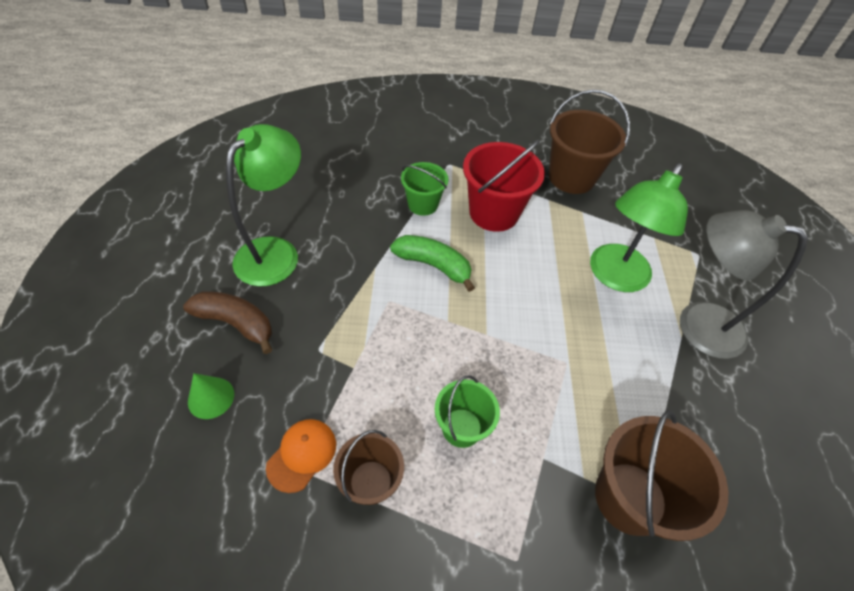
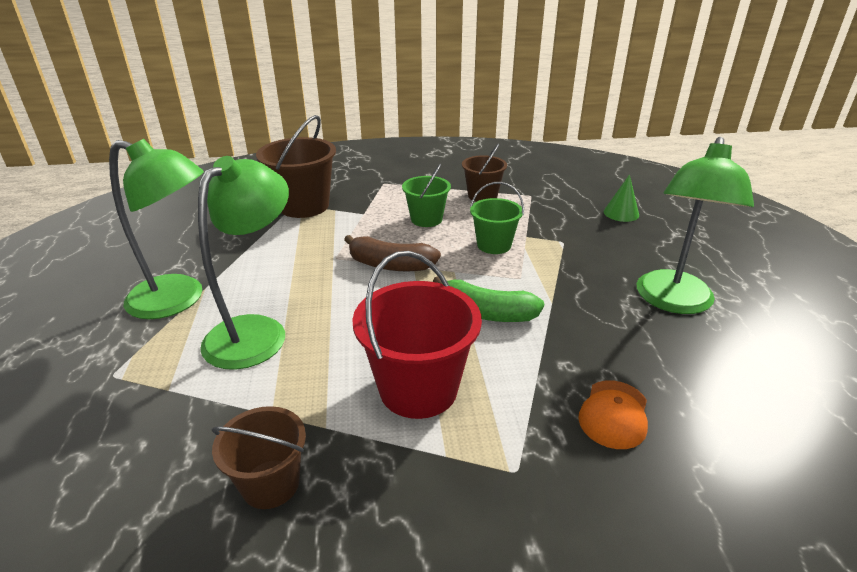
camera: 175 degrees right, 20 degrees down
(236, 323) = (648, 248): brown banana -> brown banana (390, 265)
(302, 455) = (534, 200): orange cap -> orange cap (614, 414)
(423, 204) = (530, 385): green bucket -> green bucket (494, 245)
(571, 177) = (270, 484): brown bucket -> brown bucket, size x0.61
(696, 324) = (179, 300): grey lamp -> green lamp

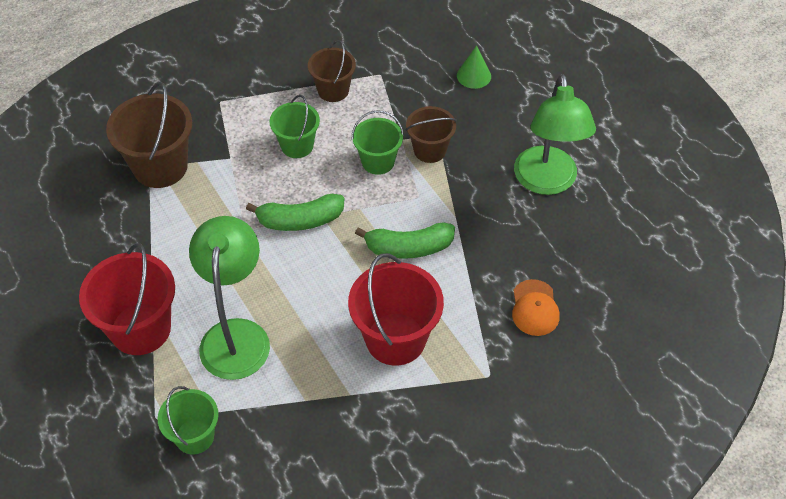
camera: 25 degrees left, 20 degrees up
(128, 406) = (194, 436): none -> green bucket
(179, 300) = (140, 329): green lamp -> red bucket
(270, 484) = (342, 447): brown bucket -> brown bucket (430, 150)
(390, 265) = (300, 220): brown banana -> green banana

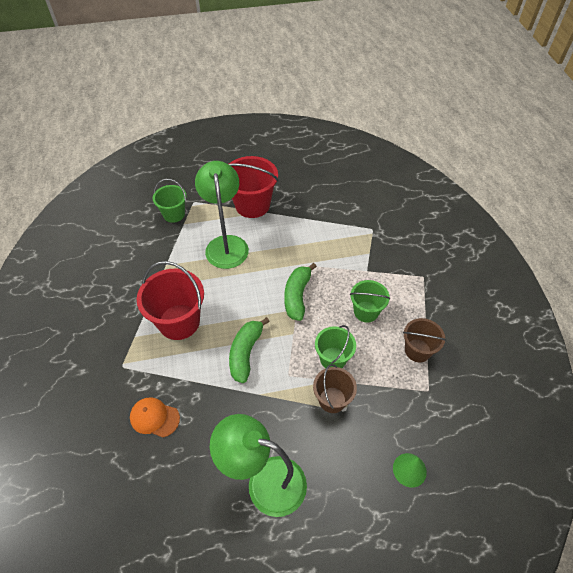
camera: 110 degrees right, 0 degrees up
(160, 166) = (371, 234): brown bucket -> none
(236, 335) = (226, 244): green lamp -> green lamp turned 120 degrees counterclockwise

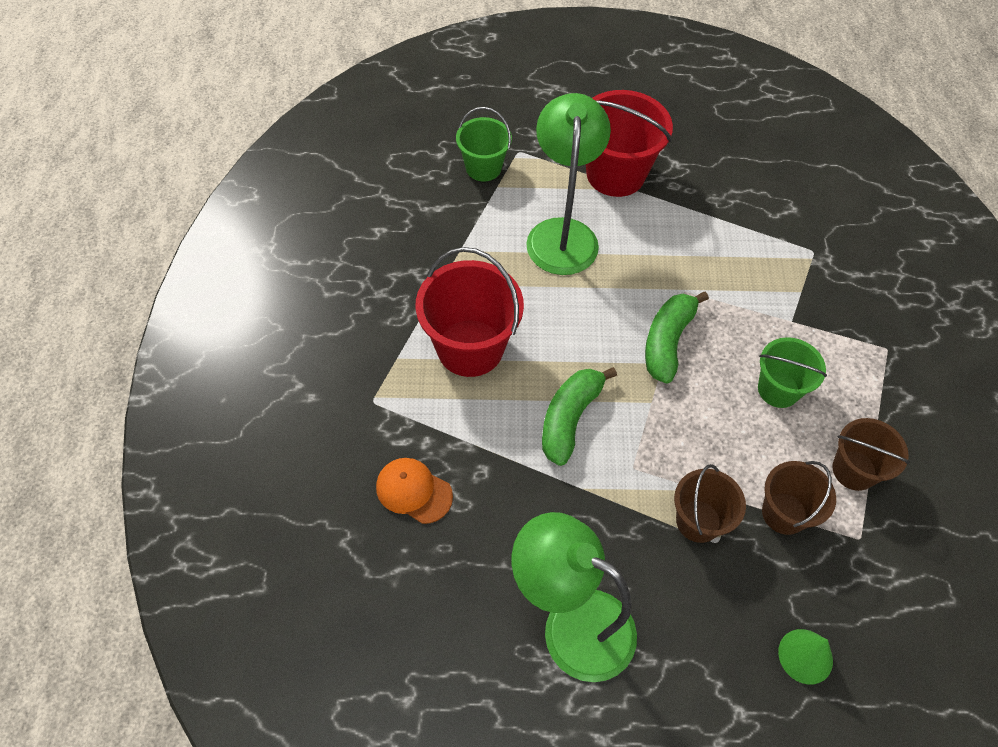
camera: 10 degrees right, 5 degrees up
(333, 359) = (710, 456): green bucket -> none
(382, 384) = (784, 513): none -> brown bucket

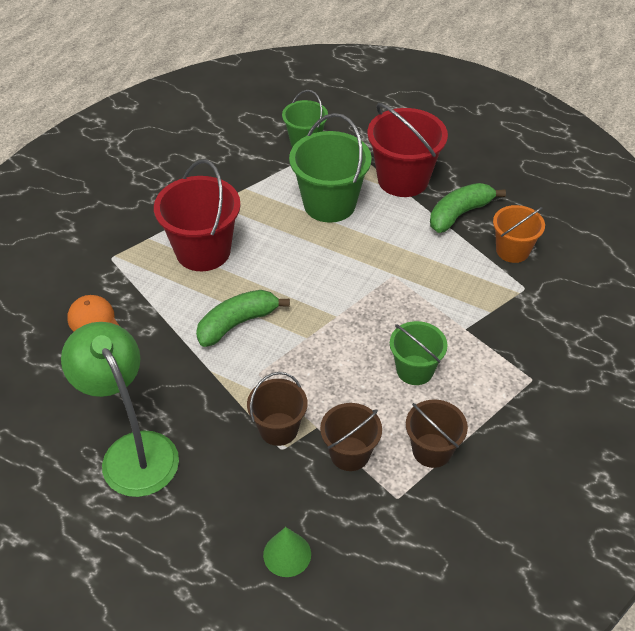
camera: 30 degrees right, 10 degrees down
(562, 233) = (329, 204): green lamp -> green bucket
(667, 341) = (352, 303): green banana -> green banana (459, 214)
(774, 213) = (512, 250): none -> orange bucket

